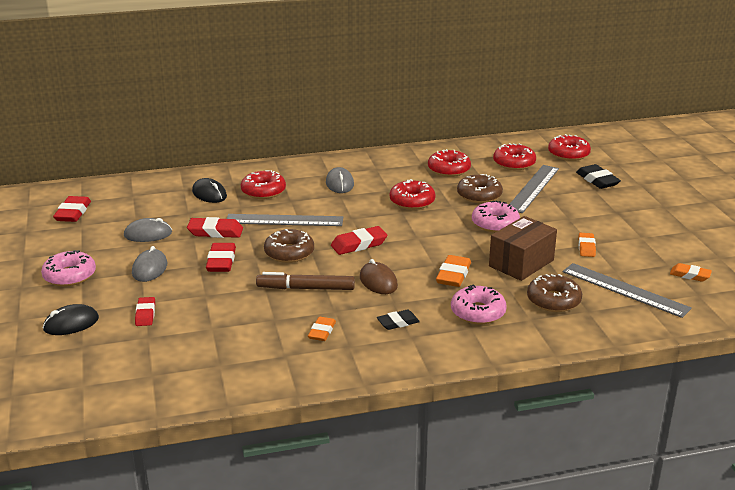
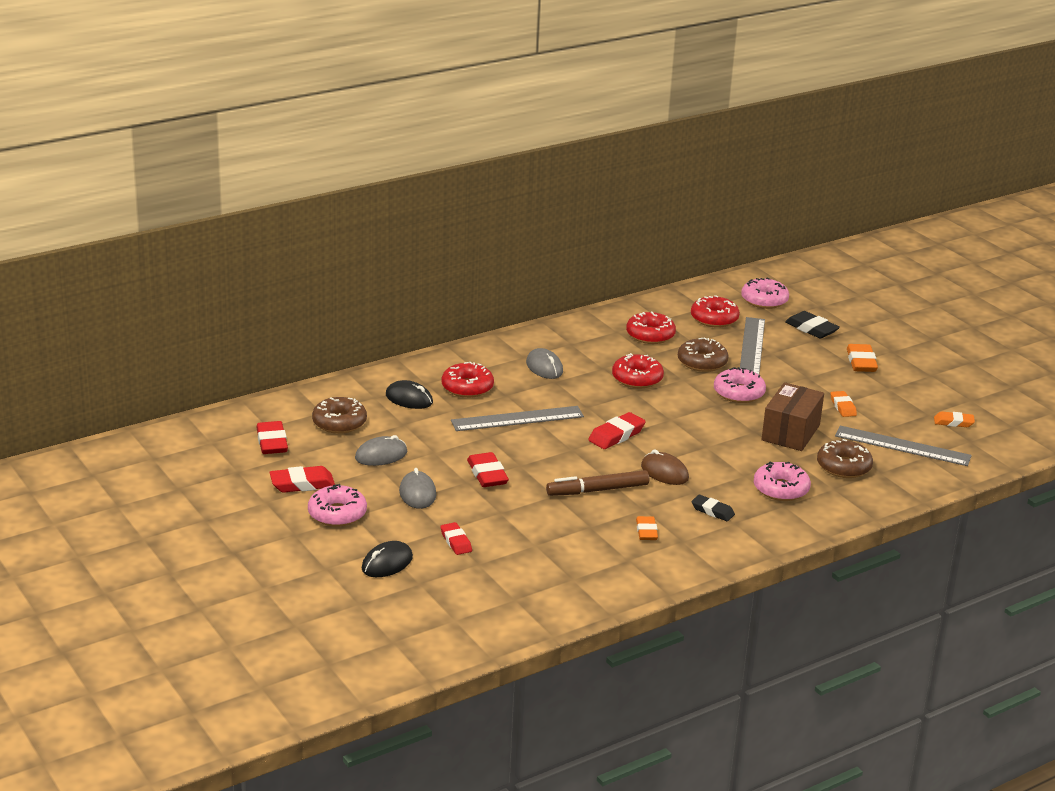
camera: 20 degrees left, 0 degrees up
(215, 232) = (453, 442): red eraser -> red eraser (302, 484)
(289, 253) = (551, 455): brown donut -> brown donut (339, 423)
(398, 322) = (712, 511): black eraser -> black eraser turned 75 degrees clockwise
(453, 275) = (733, 455): orange eraser -> orange eraser (861, 362)
(568, 154) = (764, 300): red donut -> pink donut

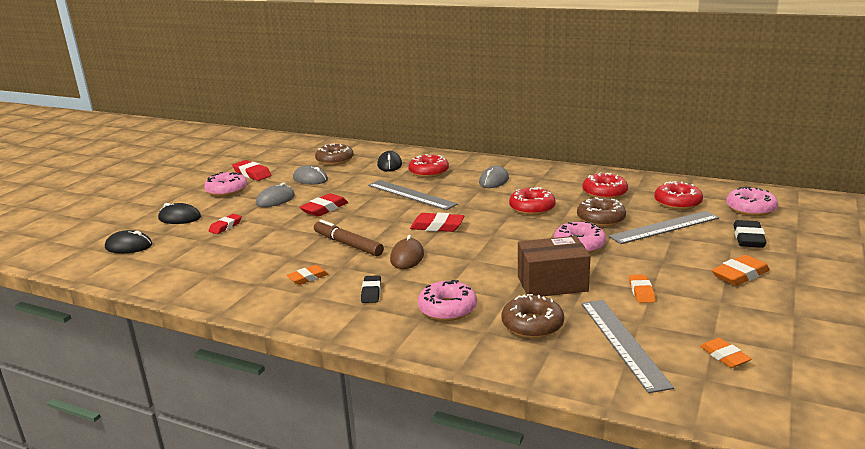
camera: 60 degrees right, 5 degrees down
(272, 442) = (290, 155): red eraser -> none
(432, 611) = (129, 246): none -> black mouse
(843, 407) = (641, 291): orange eraser -> orange eraser turned 45 degrees counterclockwise

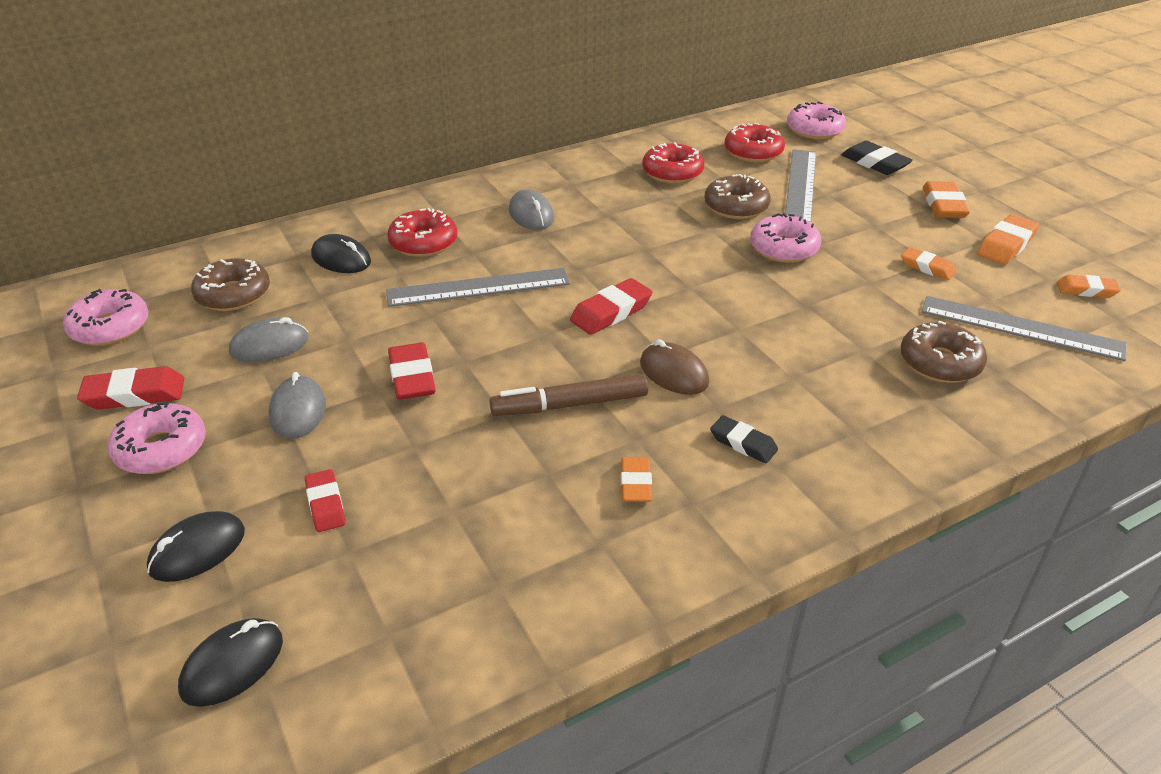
camera: 55 degrees left, 15 degrees up
(447, 309) = (848, 402): pink donut -> pink donut (110, 327)
(532, 208) = (649, 229): red donut -> none
(552, 283) = (857, 307): brown box -> none
(729, 310) = (1006, 245): none -> orange eraser

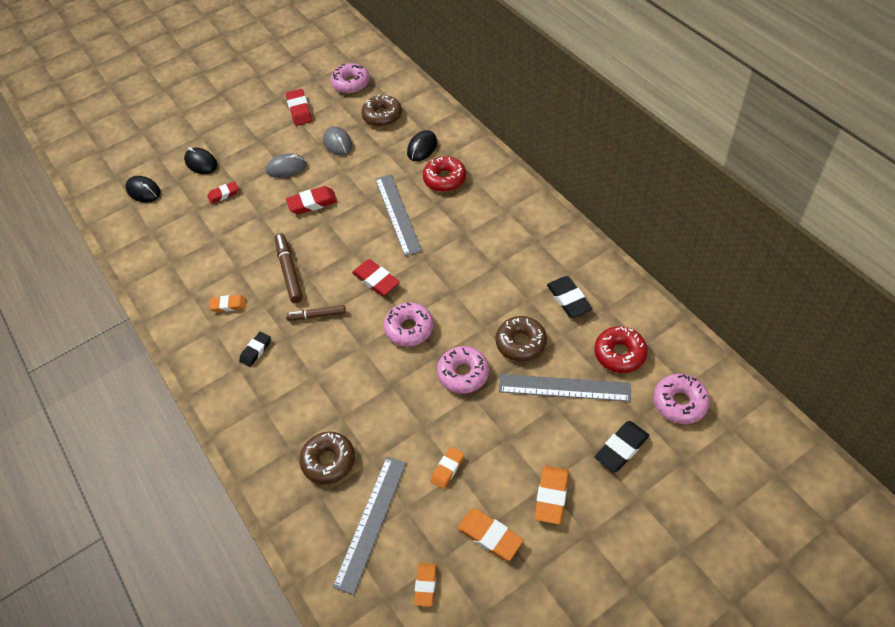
camera: 90 degrees right, 15 degrees up
(161, 449) = (262, 131): pink donut -> pink donut (409, 328)
(531, 214) = (488, 225): grey mouse -> none
(672, 172) = (568, 299): red donut -> black eraser
(674, 373) = (317, 315): brown mouse -> brown marker
(943, 205) = (551, 496): orange eraser -> orange eraser turned 75 degrees counterclockwise

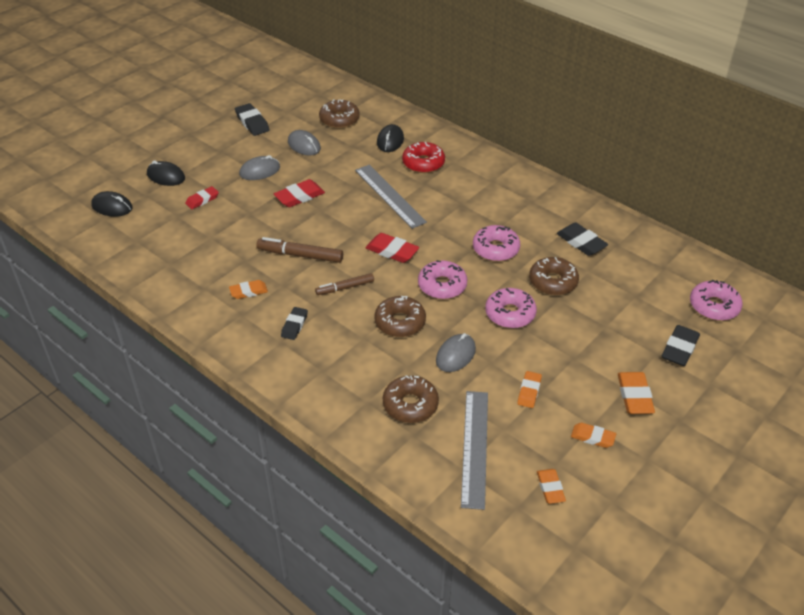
camera: 20 degrees left, 10 degrees down
(289, 271) = (300, 255): brown marker -> brown marker turned 45 degrees counterclockwise
(299, 110) = (252, 122): red eraser -> black eraser
(351, 83) = (296, 96): pink donut -> pink donut (495, 249)
(353, 364) = (400, 322): none -> brown donut
(392, 412) = (455, 355): none -> grey mouse
(490, 536) = (592, 437): orange eraser -> orange eraser, size x0.67
(564, 387) = (608, 310): grey ruler -> none
(619, 354) = (645, 277): red donut -> none

